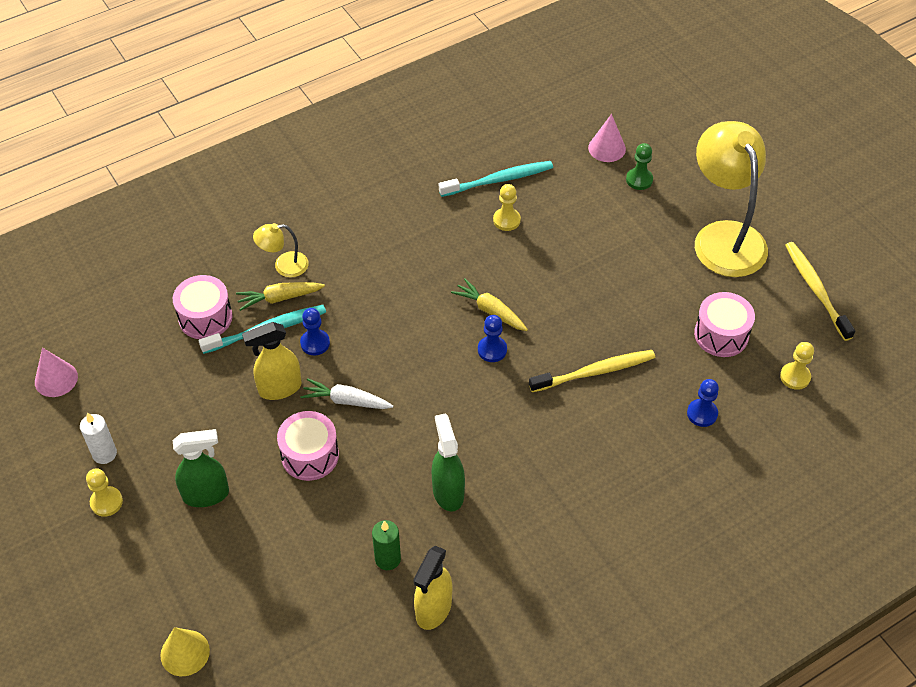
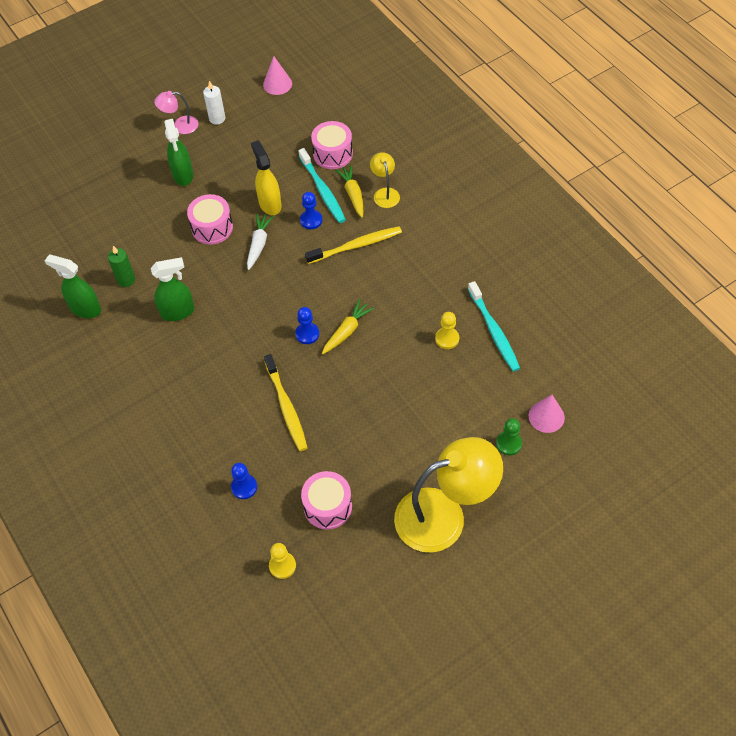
camera: 90 degrees right, 5 degrees up
(106, 502) = (180, 126): yellow pawn -> pink lamp
(185, 653) = (70, 181): yellow cone -> none
(433, 609) = (85, 309): yellow spray bottle -> green spray bottle
(816, 289) = (384, 593): yellow toothbrush -> yellow toothbrush (356, 245)

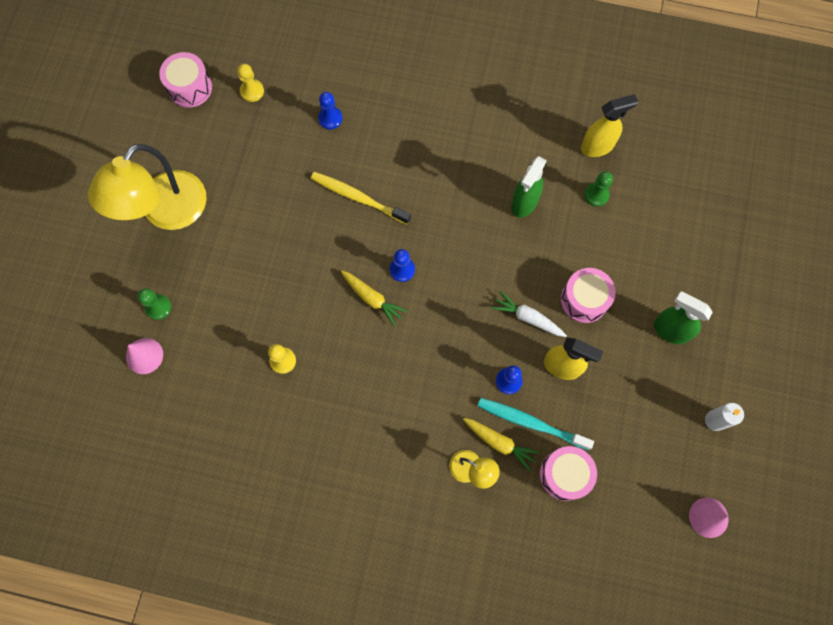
camera: 135 degrees right, 15 degrees up
(85, 309) = (597, 146): green spray bottle -> yellow spray bottle
(126, 280) = (596, 195): green candle -> green pawn
(180, 126) = (737, 381): pink lamp -> none
(259, 244) = (527, 318): white carrot -> white carrot turned 150 degrees clockwise
(327, 506) = (257, 152): pink drum -> pink drum (190, 88)
(347, 331) = (372, 299): yellow carrot -> yellow carrot turned 45 degrees counterclockwise
(356, 245) = (443, 388): yellow toothbrush -> none
(494, 331) = (248, 401): turquoise toothbrush -> none

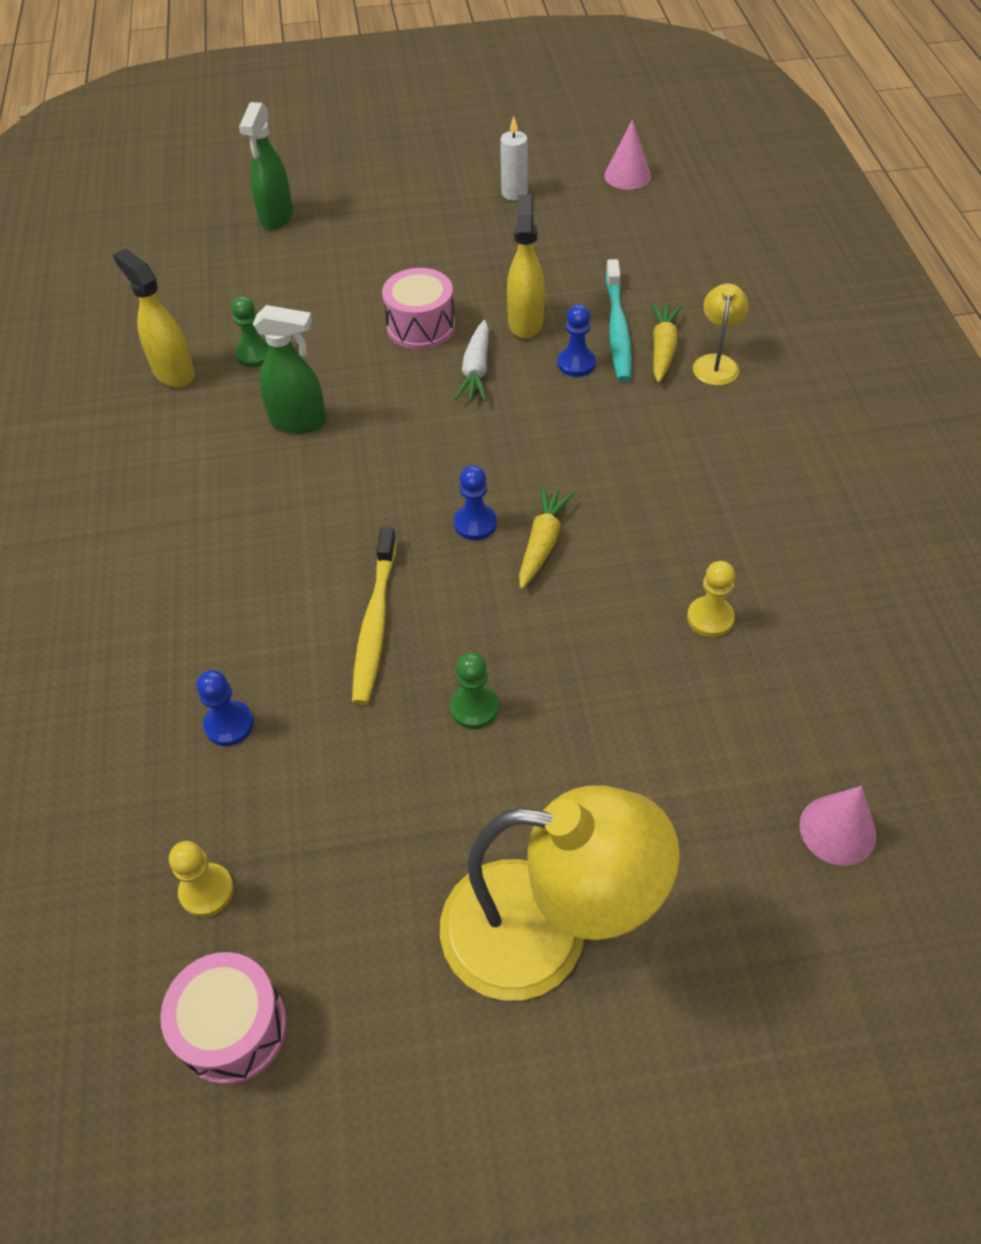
camera: 110 degrees left, 20 degrees down
(158, 307) = (738, 850): green pawn -> green pawn (474, 707)
(564, 475) = (661, 285): pink drum -> none
(670, 330) = (422, 248): green spray bottle -> green spray bottle (276, 217)

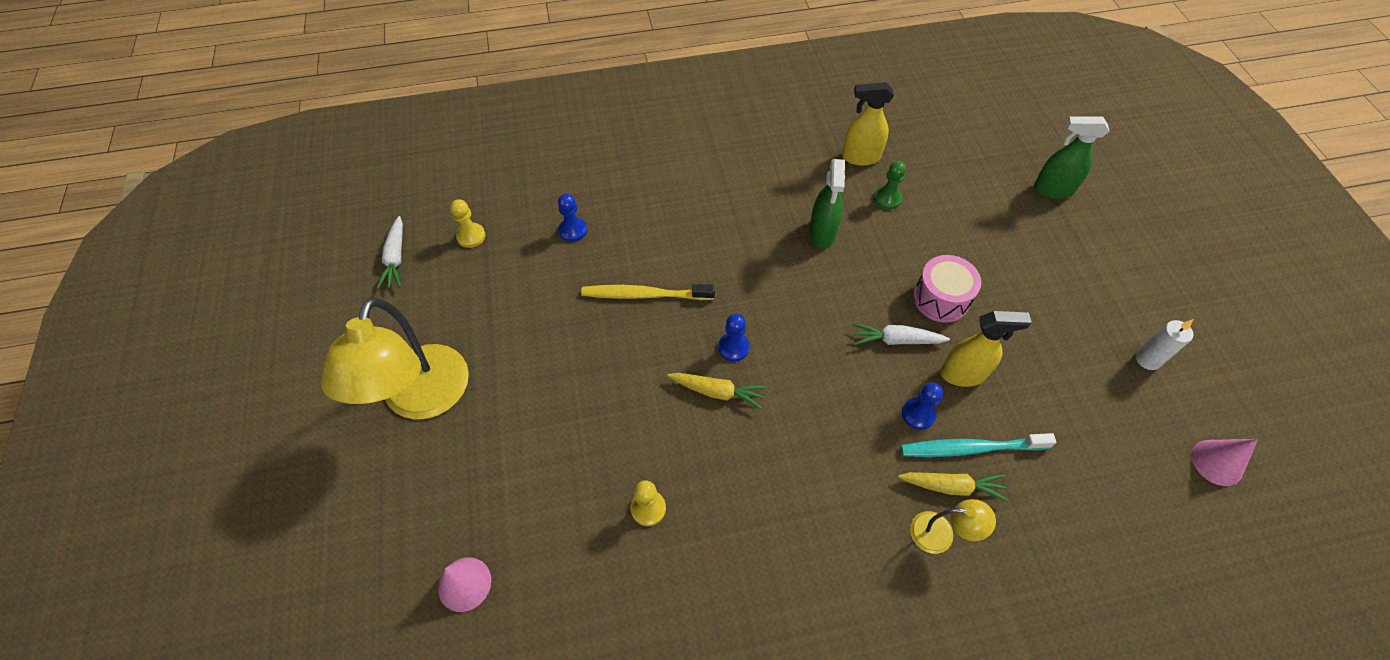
camera: 85 degrees right, 5 degrees up
(173, 373) = (860, 157): yellow spray bottle -> yellow spray bottle turned 135 degrees counterclockwise
(233, 1028) = (396, 258): pink drum -> white carrot
(474, 707) = (577, 355): green pawn -> none

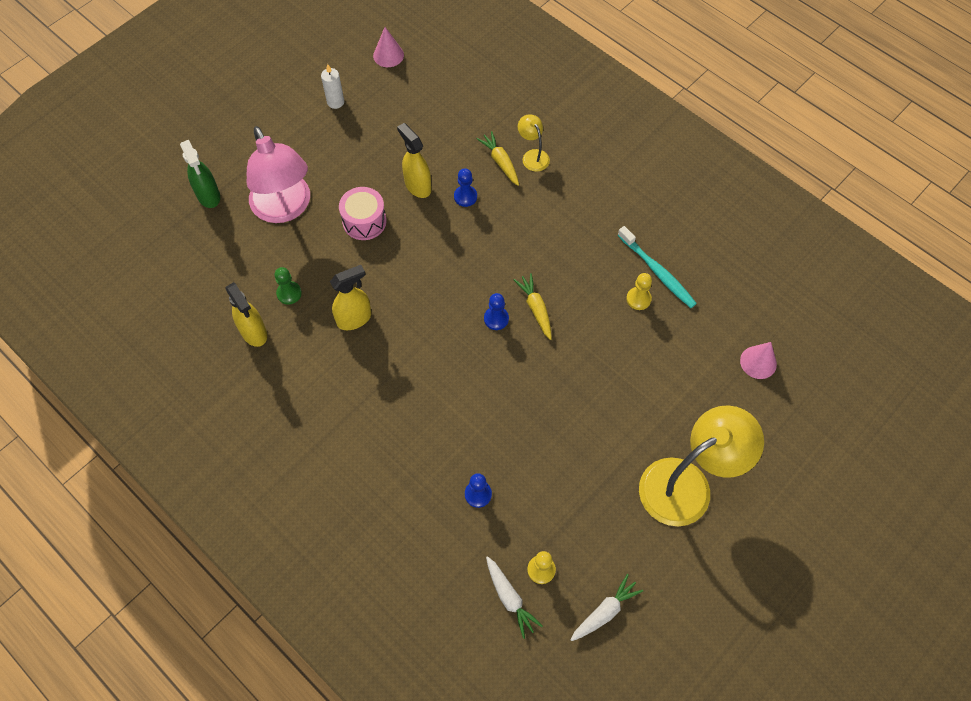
camera: 125 degrees left, 5 degrees up
(644, 295) = (497, 401): yellow toothbrush -> none
(822, 233) = (354, 319): green spray bottle -> yellow spray bottle
(896, 340) = (418, 231): white carrot -> white carrot (510, 598)
(970, 448) = (468, 163): turquoise toothbrush -> turquoise toothbrush (657, 272)
(1000, 241) = (285, 208): none -> pink lamp

